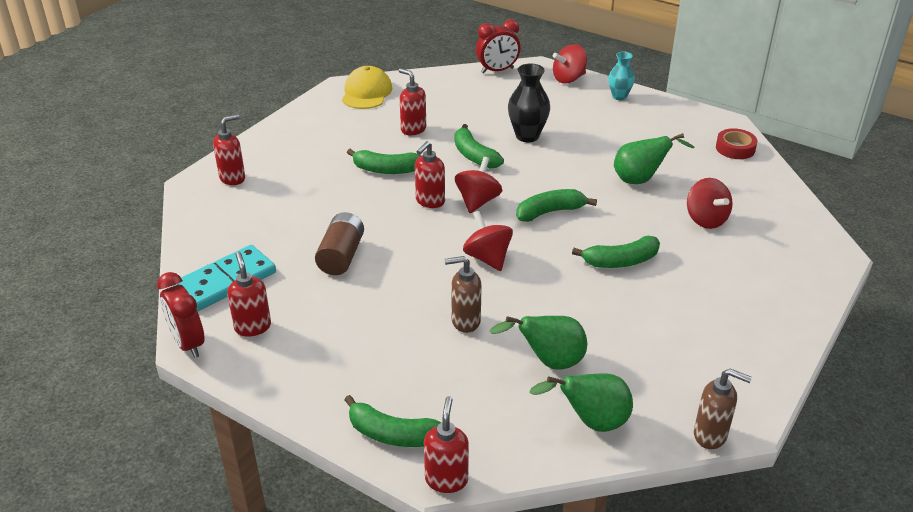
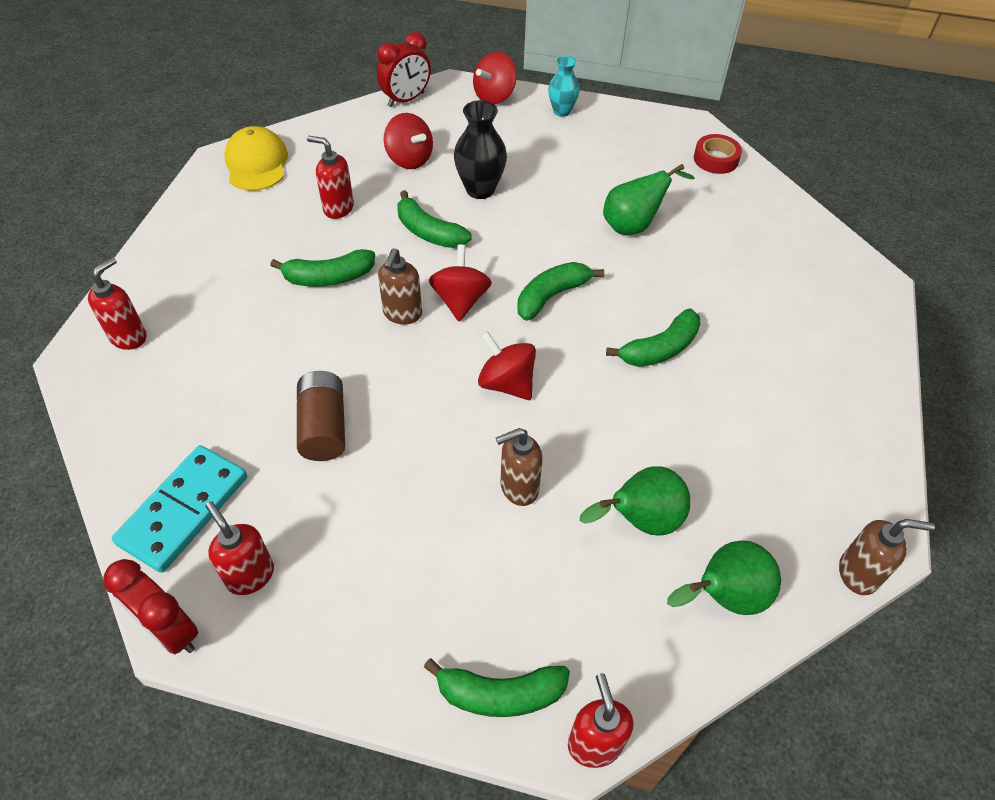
camera: 20 degrees left, 15 degrees up
(430, 201) = (402, 314): red soap dispenser -> brown soap dispenser
(705, 220) = (726, 266): red spinning top -> red spinning top (409, 159)

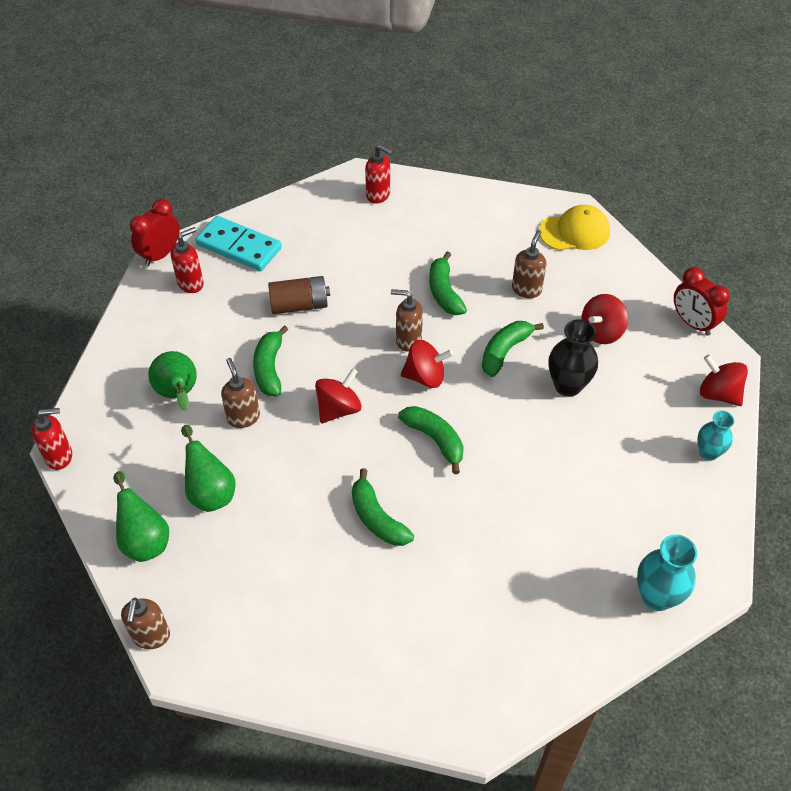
camera: 90 degrees right, 0 degrees up
(338, 208) = (526, 289): red soap dispenser -> brown soap dispenser
(500, 694) = (98, 408): green banana -> green banana (269, 368)
(633, 225) = (535, 508): green pear -> green pear (178, 394)
(716, 159) = (657, 596): red tape -> turquoise vase

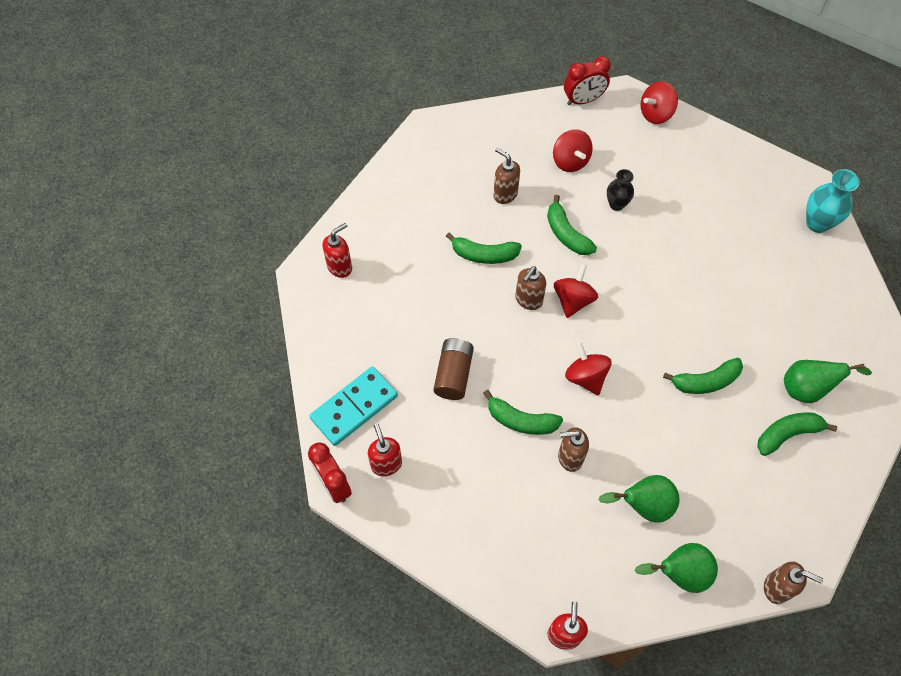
camera: 70 degrees left, 10 degrees up
(178, 394) = (524, 507): green pear -> green pear (807, 389)
(435, 440) = (641, 315): green banana -> green banana (787, 434)
(567, 386) = (616, 204): black vase -> black vase, size x0.66
(575, 232) = (454, 136): yellow cap -> none
(708, 453) = (706, 142): turquoise vase -> none

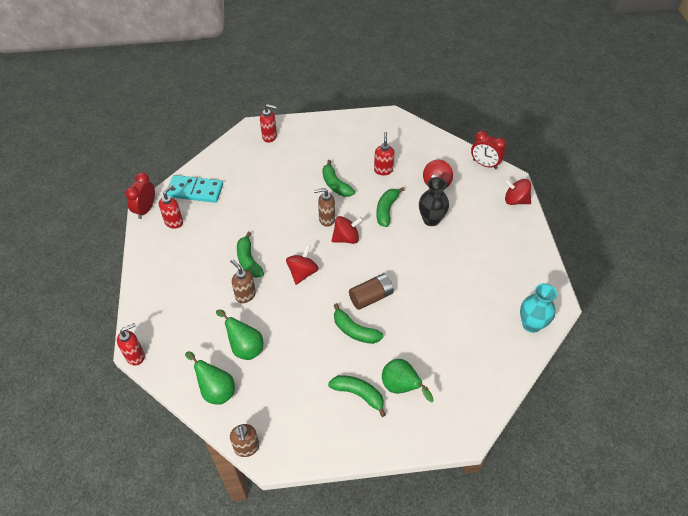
camera: 50 degrees right, 10 degrees down
(453, 374) = (250, 217): brown battery -> brown battery (371, 297)
(505, 194) = (383, 170): brown soap dispenser -> red soap dispenser
(616, 204) = (431, 220): black vase -> black vase, size x1.52

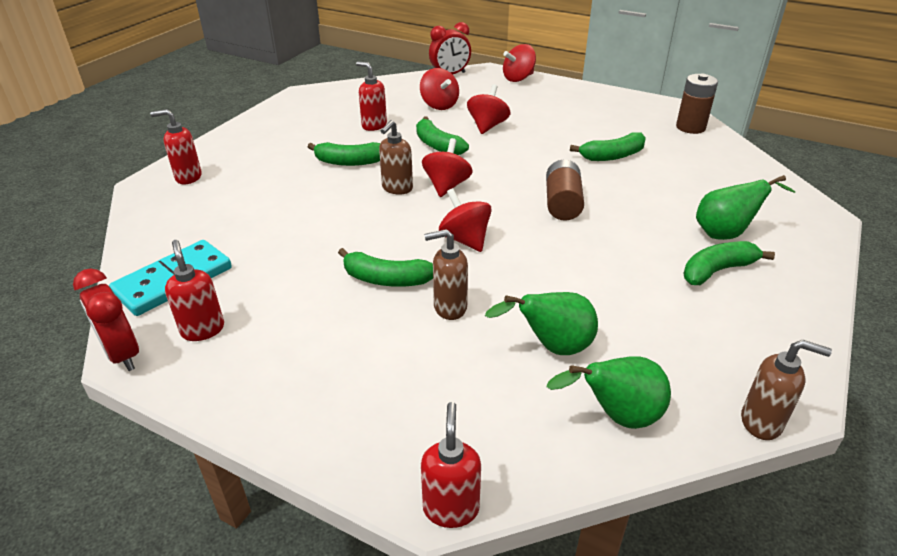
camera: 55 degrees left, 15 degrees down
(270, 137) = (188, 177): red soap dispenser -> red soap dispenser turned 135 degrees counterclockwise
(354, 331) = (606, 235): green banana -> green banana (612, 156)
(431, 220) = (487, 126): black vase -> red spinning top
(531, 324) = (690, 127): turquoise vase -> brown battery

